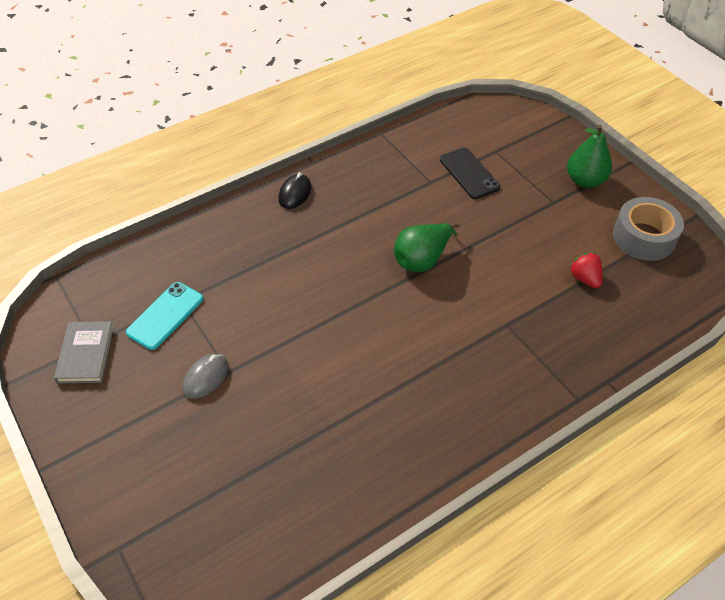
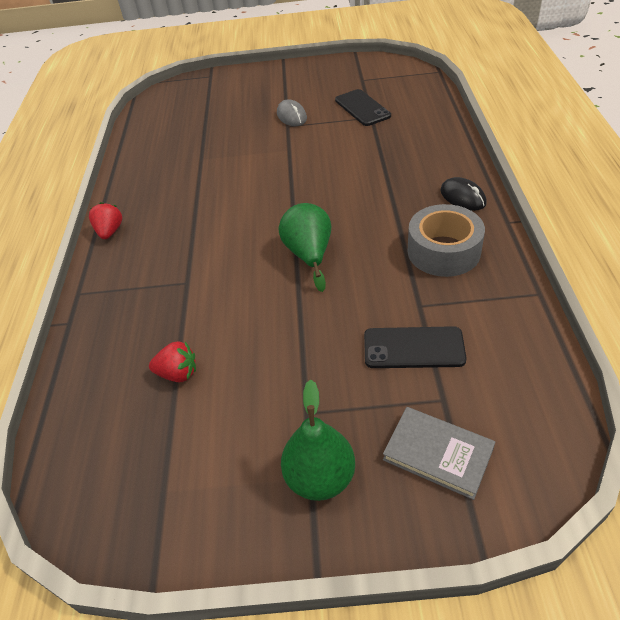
camera: 125 degrees right, 5 degrees down
(86, 354) = (354, 76): grey book -> grey book (438, 454)
(165, 315) = (362, 108): turquoise phone -> black phone
(495, 432) = (110, 231): none -> red strawberry
(643, 237) = (176, 480): grey tape -> grey tape (443, 251)

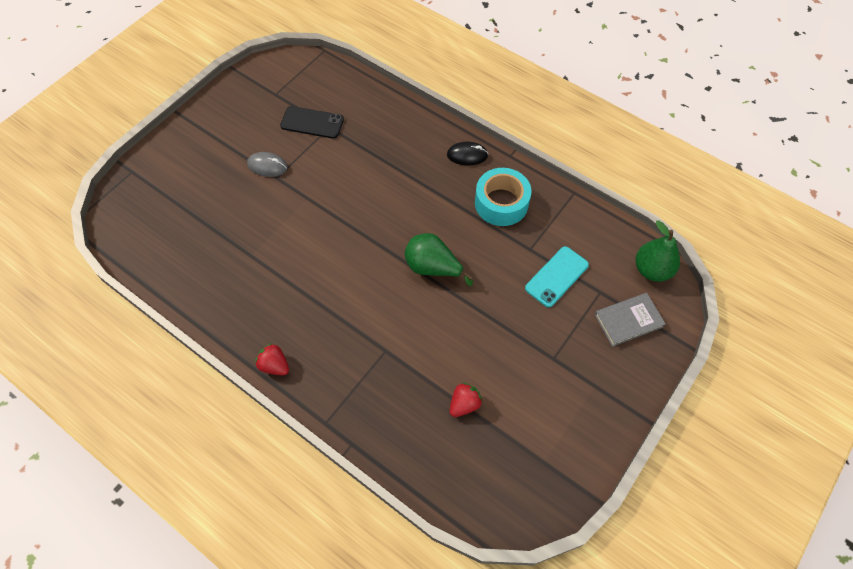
camera: 55 degrees left, 15 degrees up
(320, 478) = (598, 381): green pear -> green pear (652, 270)
(413, 348) = (556, 276): black phone -> turquoise phone
(443, 251) = (501, 203): grey tape -> turquoise tape

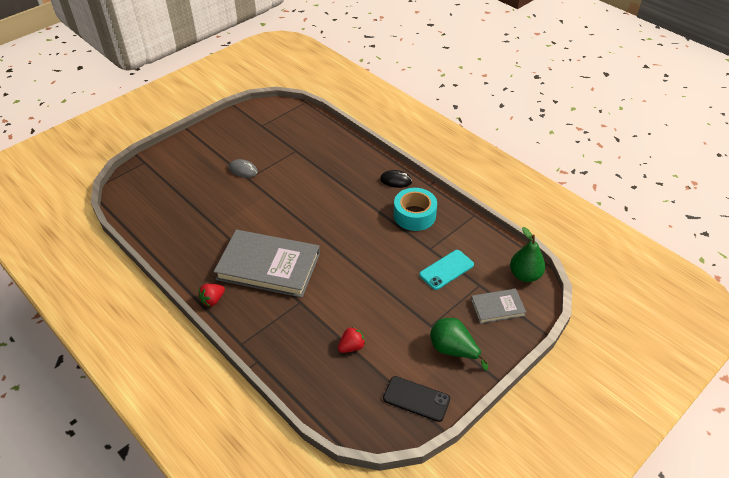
camera: 10 degrees right, 15 degrees down
(274, 365) = (213, 300): red strawberry -> red strawberry turned 90 degrees counterclockwise
(312, 123) = (283, 146): black phone -> black phone (416, 399)
(334, 305) = (268, 266): none -> grey book
(433, 268) = (350, 251): green pear -> green pear (453, 350)

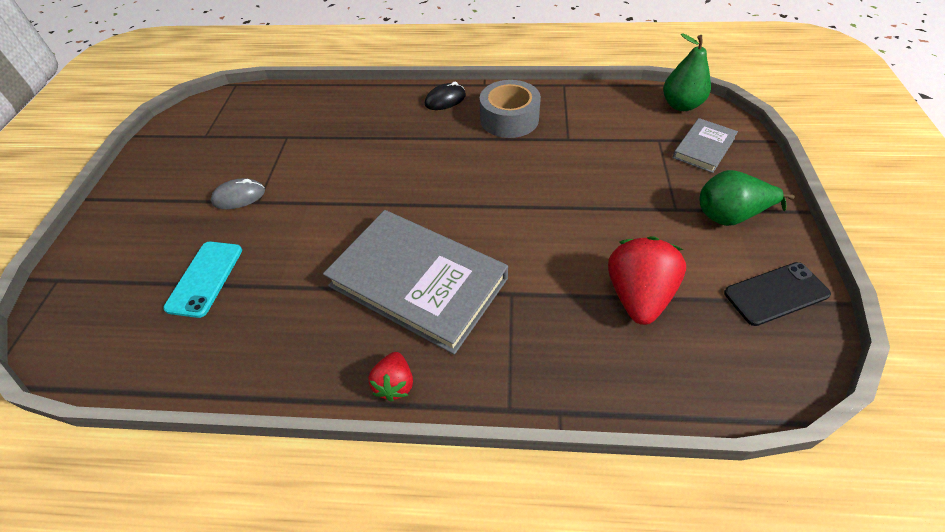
camera: 40 degrees left, 5 degrees up
(268, 266) = (418, 282): grey book -> grey book turned 60 degrees clockwise
(351, 347) = (638, 295): red strawberry -> red strawberry, size x1.83
(414, 215) = (509, 119): turquoise tape -> grey tape
(446, 270) = (611, 147): turquoise phone -> turquoise phone (205, 278)

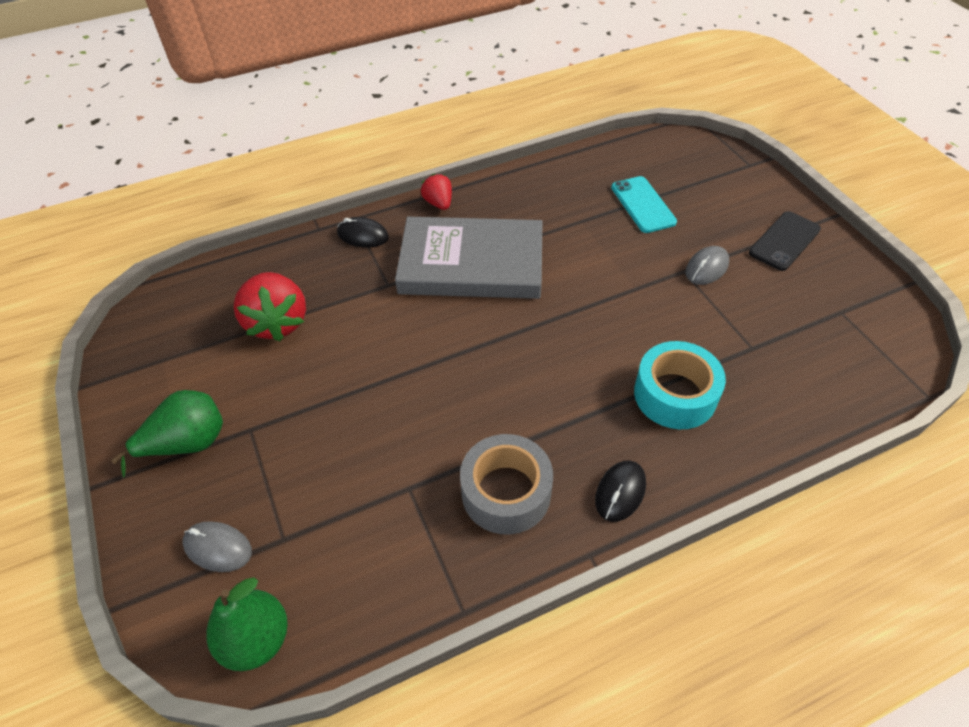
camera: 150 degrees right, 0 degrees up
(364, 130) = (675, 394): none -> turquoise tape
(509, 373) = (363, 235): none -> black mouse
(703, 148) = (218, 548): grey book -> grey mouse
(776, 294) = (149, 370): black phone -> black phone (784, 241)

